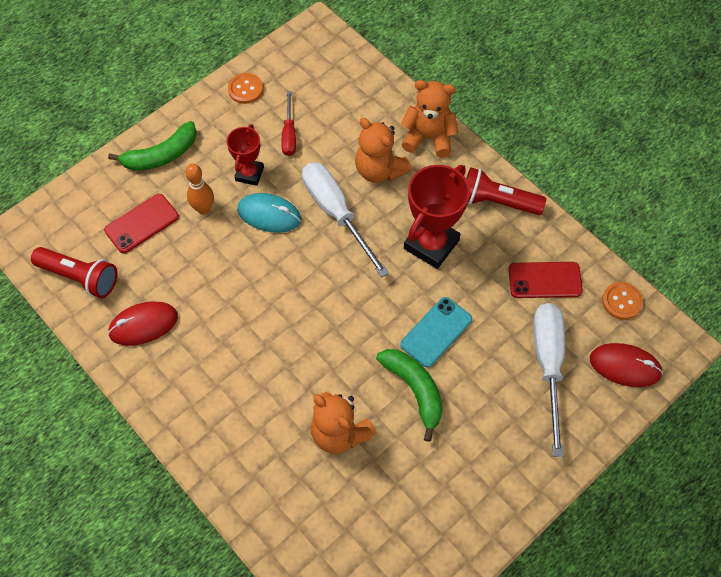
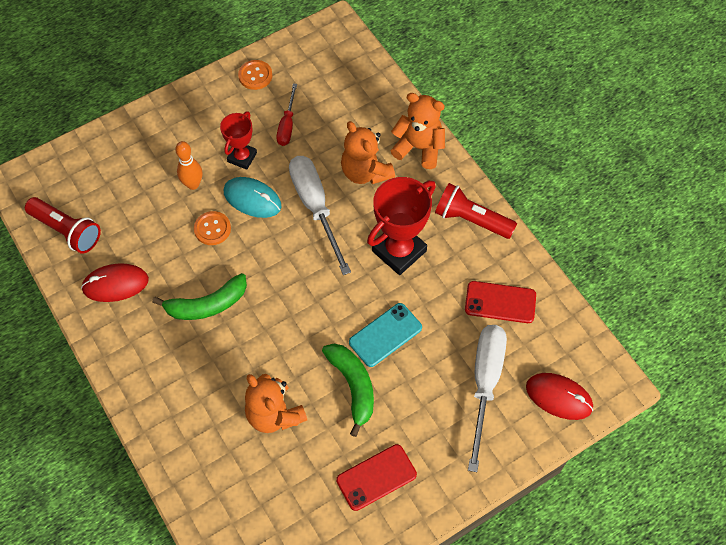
camera: 10 degrees right, 0 degrees up
(142, 223) = (133, 189): red phone -> red phone (376, 477)
(161, 155) = (164, 127): green banana -> green banana (207, 305)
(621, 301) = (570, 334): orange button -> orange button (212, 229)

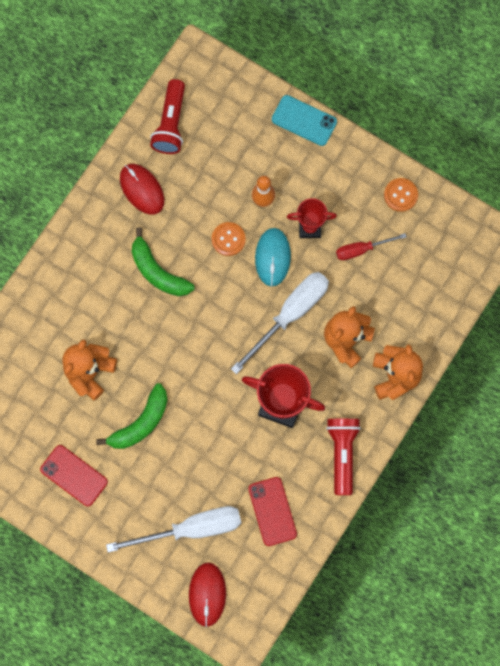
camera: 65 degrees right, 15 degrees up
(385, 335) = (197, 428): turquoise phone -> turquoise phone (304, 120)

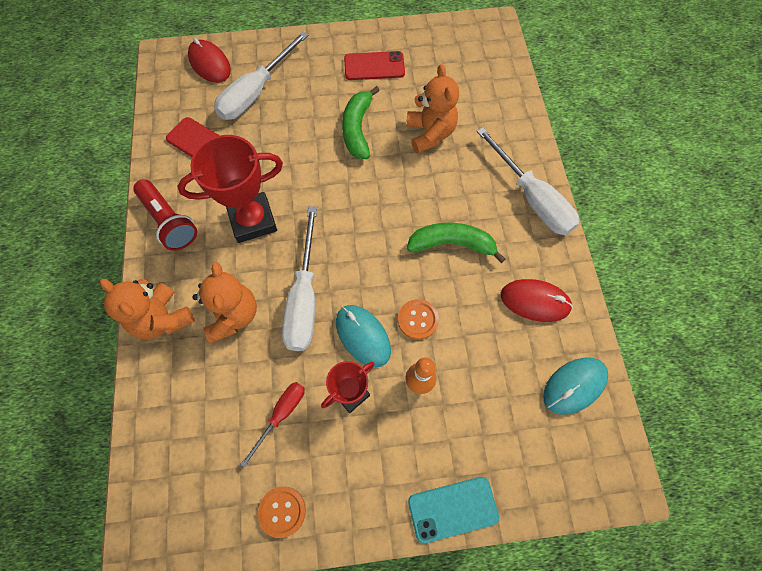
camera: 140 degrees right, 10 degrees down
(69, 259) = (531, 198): none -> white screwdriver
(170, 124) = (574, 386): red flashlight -> turquoise mouse

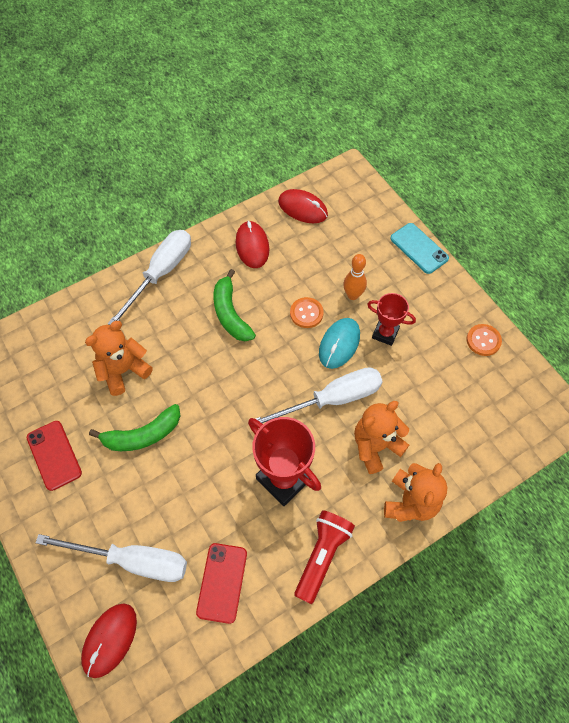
camera: 115 degrees left, 5 degrees down
(281, 414) = (426, 371): red screwdriver -> none
(574, 386) = (302, 208): turquoise mouse -> red mouse

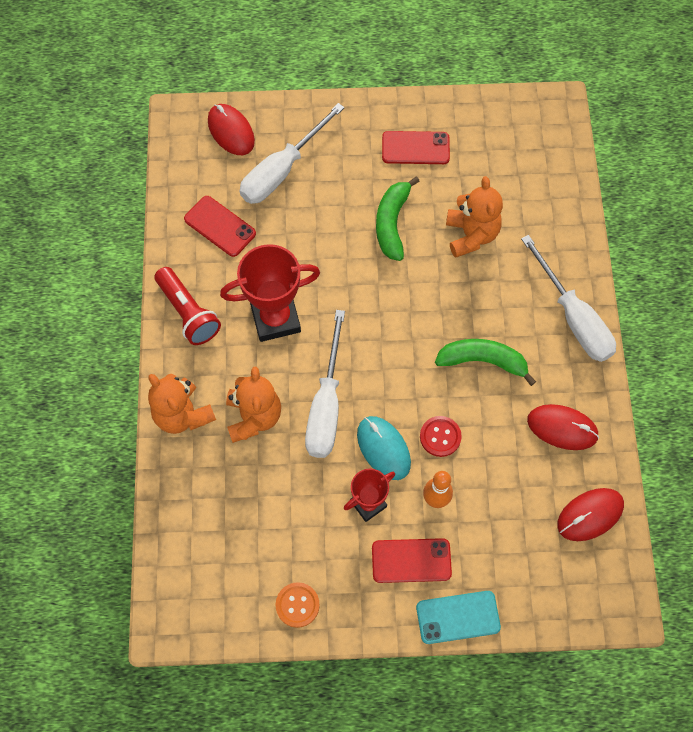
camera: 120 degrees right, 5 degrees up
(306, 313) = (440, 437): orange button -> red button
(404, 289) = (411, 560): none -> red phone

